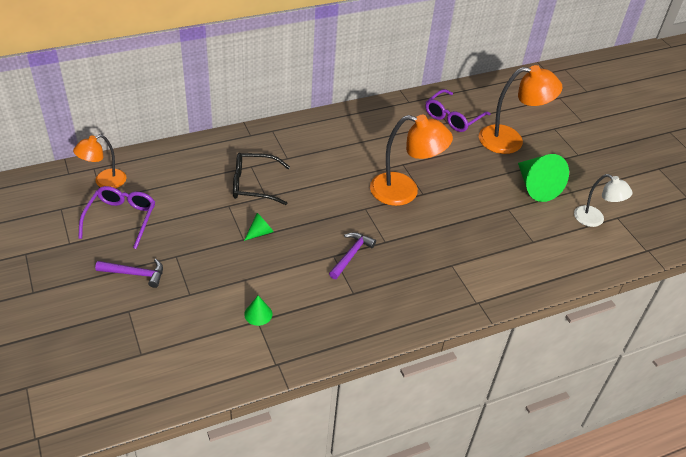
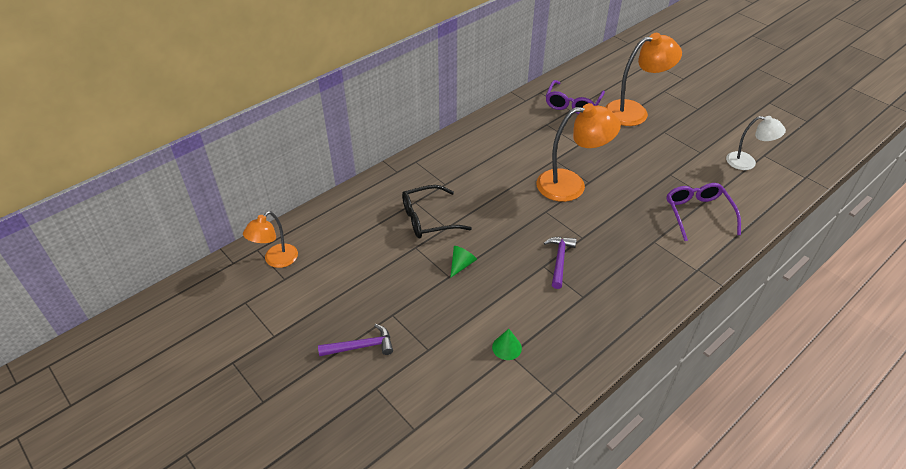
camera: 15 degrees left, 0 degrees up
(121, 219) = (314, 293): purple glasses -> purple glasses (698, 214)
(536, 186) = (681, 147): green cone -> none

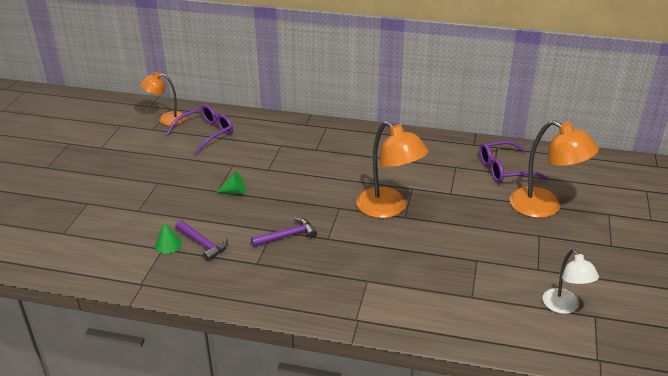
camera: 55 degrees right, 10 degrees down
(361, 346) = (118, 182): purple hammer -> purple hammer (203, 244)
(428, 219) = (268, 158): black glasses -> none
(698, 214) = (438, 296): purple glasses -> purple glasses (206, 133)

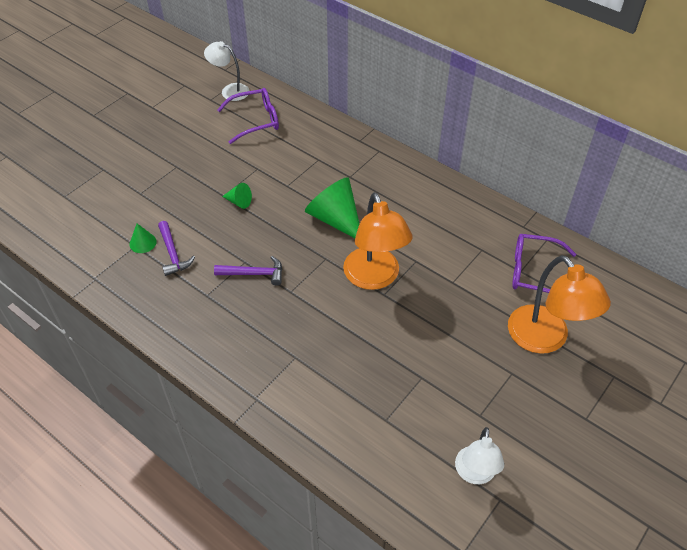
camera: 25 degrees right, 15 degrees up
(166, 119) = (230, 90): orange lamp -> white lamp
(327, 180) = (335, 219): none -> green cone

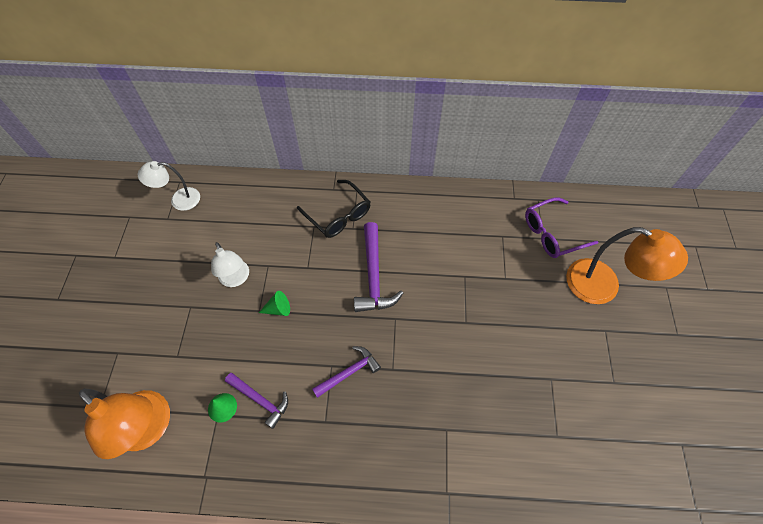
camera: 35 degrees left, 10 degrees up
(256, 120) = (228, 218): purple glasses -> none
(335, 219) = (374, 276): green cone -> purple hammer
(346, 161) = (338, 215): none -> black glasses
(374, 278) = (447, 312): orange lamp -> orange lamp (149, 429)
(475, 474) = (651, 436): white lamp -> white lamp (236, 279)

